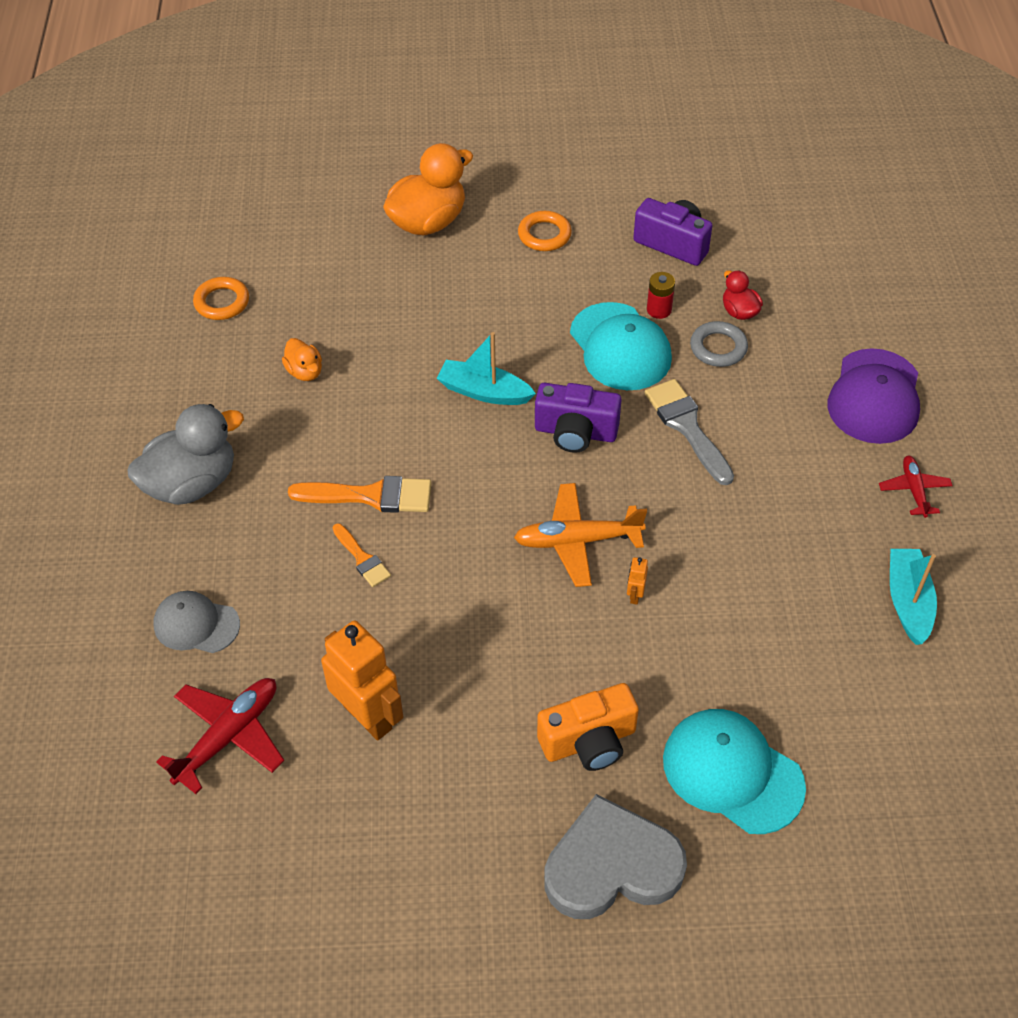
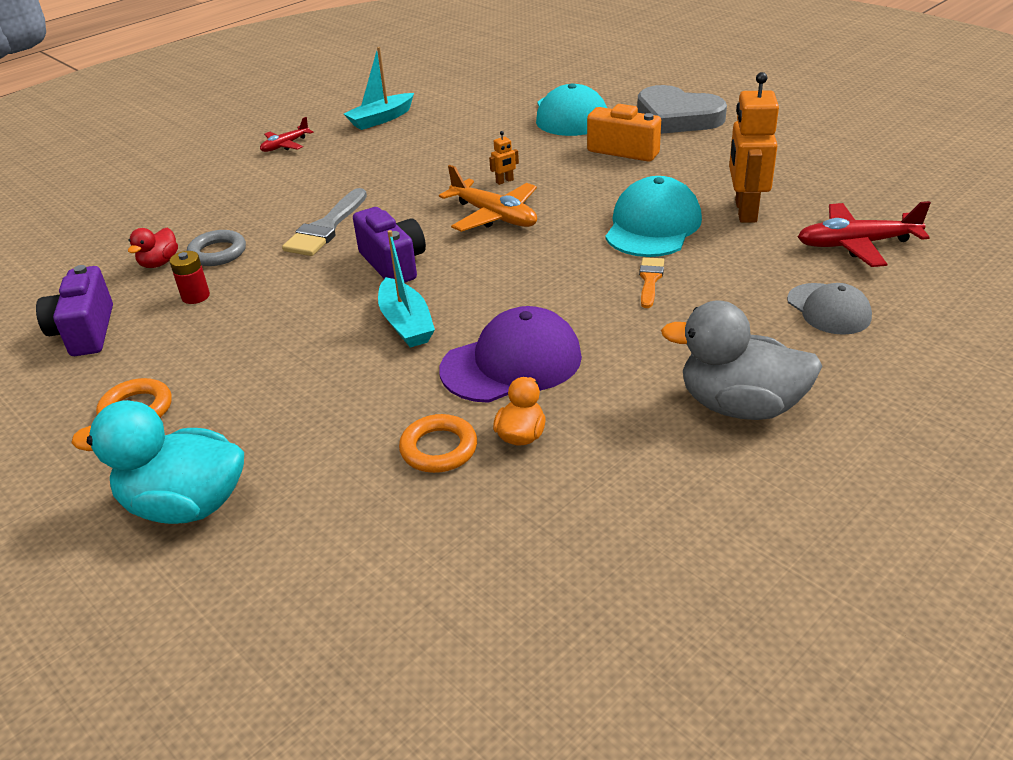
camera: 130 degrees left, 15 degrees down
(222, 302) = (509, 579): orange ring -> orange ring (439, 448)
(371, 496) = (593, 310): orange brush -> none
(428, 222) = (185, 505): orange duck -> turquoise duck
(620, 347) = (267, 291): turquoise cap -> turquoise cap (653, 226)
(874, 397) = (207, 183): purple cap -> purple cap (512, 363)

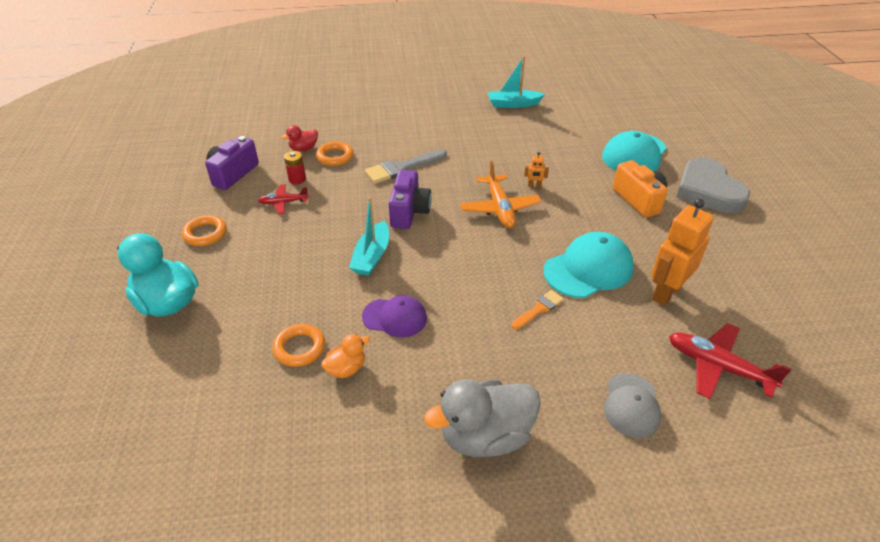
camera: 35 degrees right, 5 degrees up
(217, 253) = (335, 156): grey ring -> orange ring
(285, 145) = (442, 99): red plane -> red plane (283, 203)
(512, 363) = (395, 317): purple cap -> purple cap, size x0.64
(740, 406) = (485, 436): grey duck -> grey duck turned 75 degrees counterclockwise

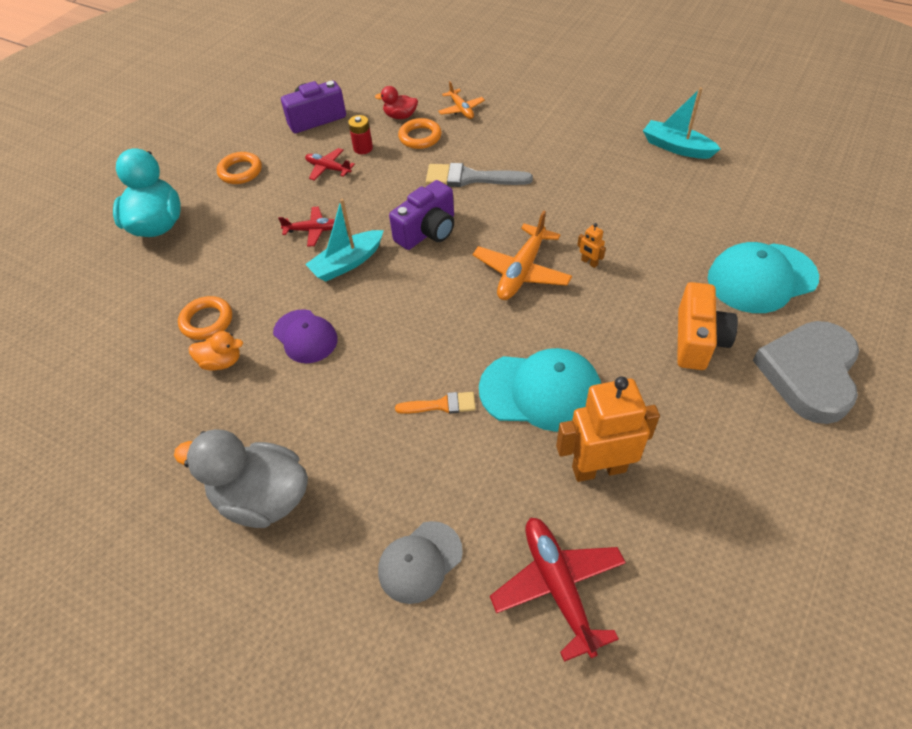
camera: 40 degrees right, 10 degrees up
(319, 247) = (313, 230): none -> red plane
(346, 129) = (461, 109): none -> orange plane

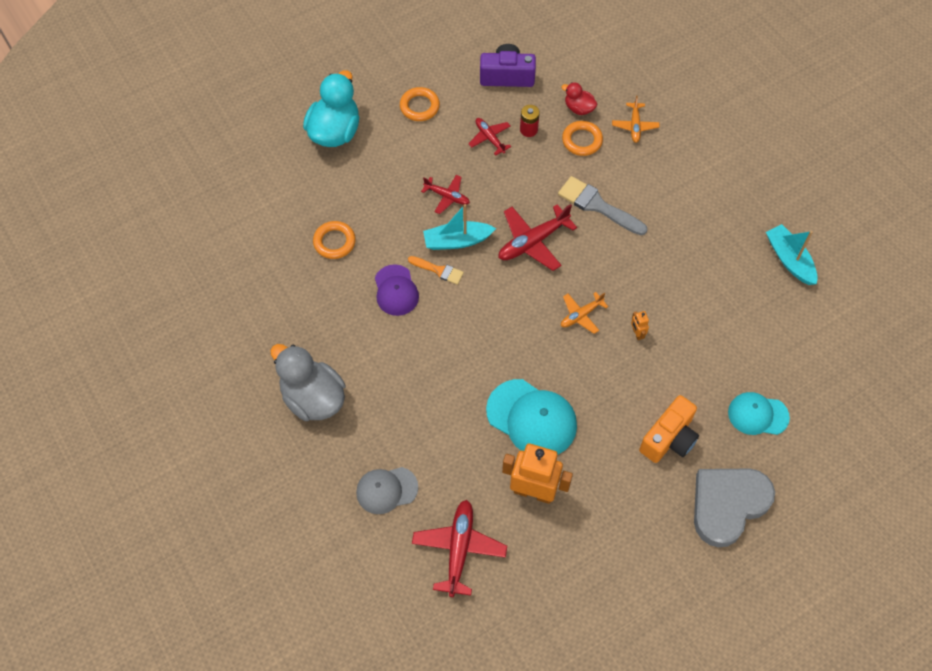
camera: 25 degrees right, 10 degrees up
(221, 362) = (330, 282): orange duck -> none
(428, 231) = (533, 242): purple camera -> red plane
(441, 405) = (459, 393): orange brush -> orange brush (439, 270)
(521, 271) = (581, 315): orange plane -> orange plane, size x0.60
(761, 278) = (757, 415): turquoise cap -> turquoise cap, size x0.64

